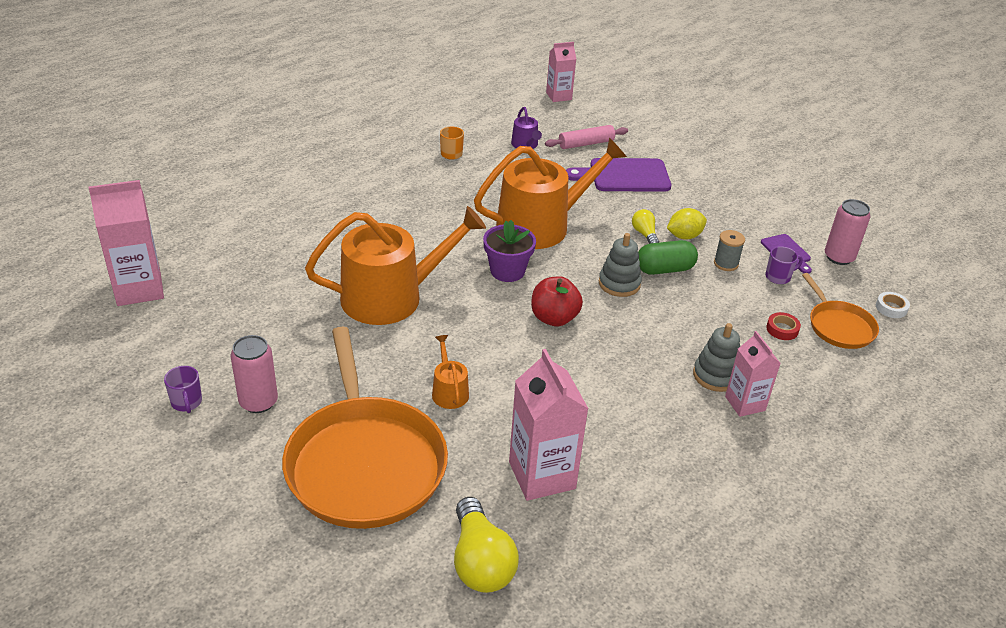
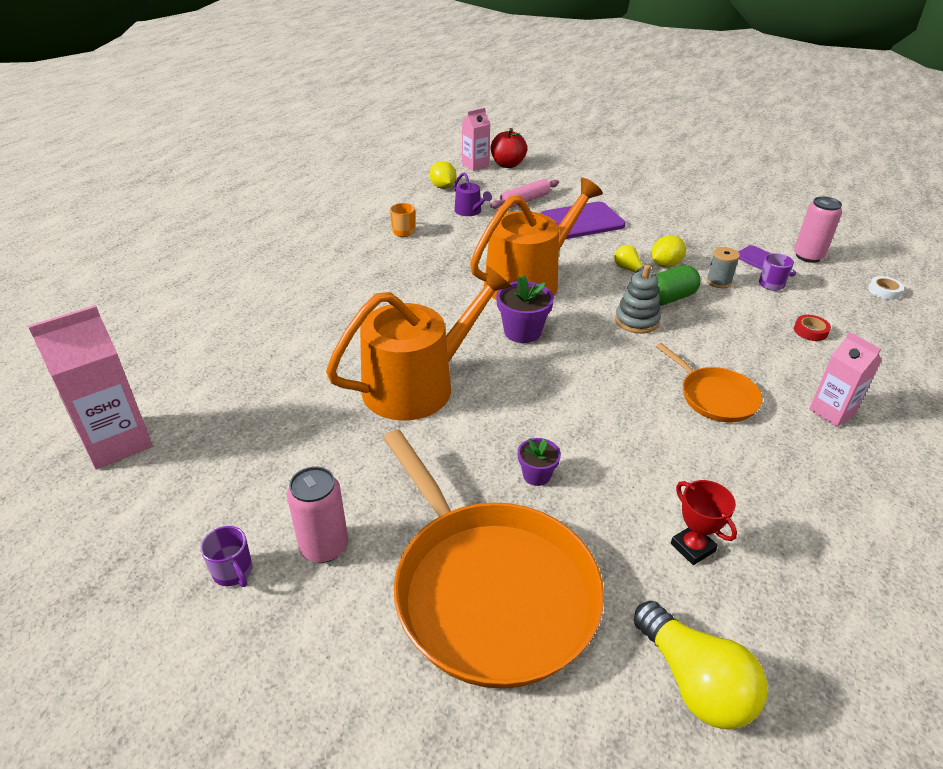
camera: 15 degrees left, 0 degrees up
(449, 391) = (536, 475): orange watering can -> purple flower pot
(513, 114) = (443, 187): none -> yellow lemon
(542, 475) = (692, 547): pink carton -> red trophy
(554, 318) = (597, 369): red apple -> red apple (507, 164)
(716, 375) = (785, 390): grey stacking toy -> none
(839, 326) = (855, 317): orange pan -> orange pan (715, 397)

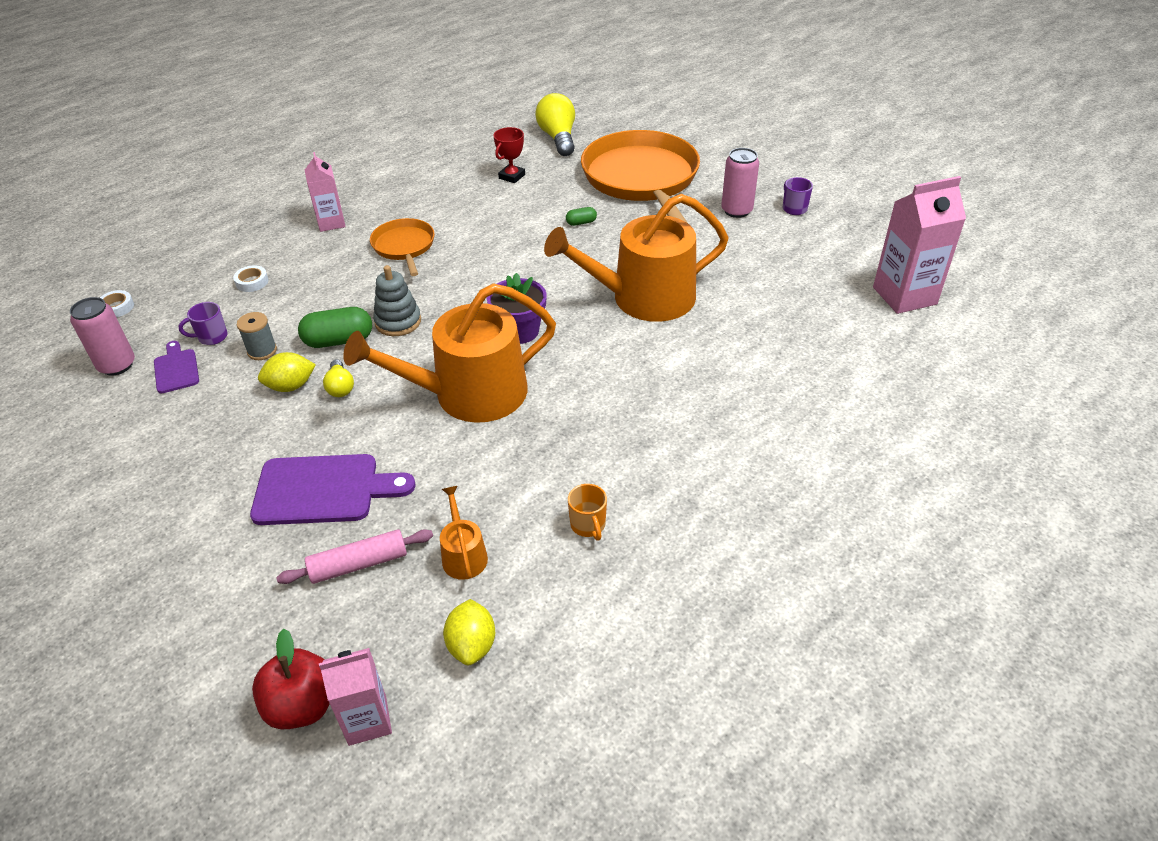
camera: 160 degrees left, 5 degrees up
(470, 211) = (463, 554): purple watering can -> orange watering can
(536, 475) = (581, 222): purple flower pot -> green capsule
(692, 547) = (512, 176): red trophy -> red trophy turned 45 degrees clockwise
(810, 331) = (252, 282): red tape -> white tape

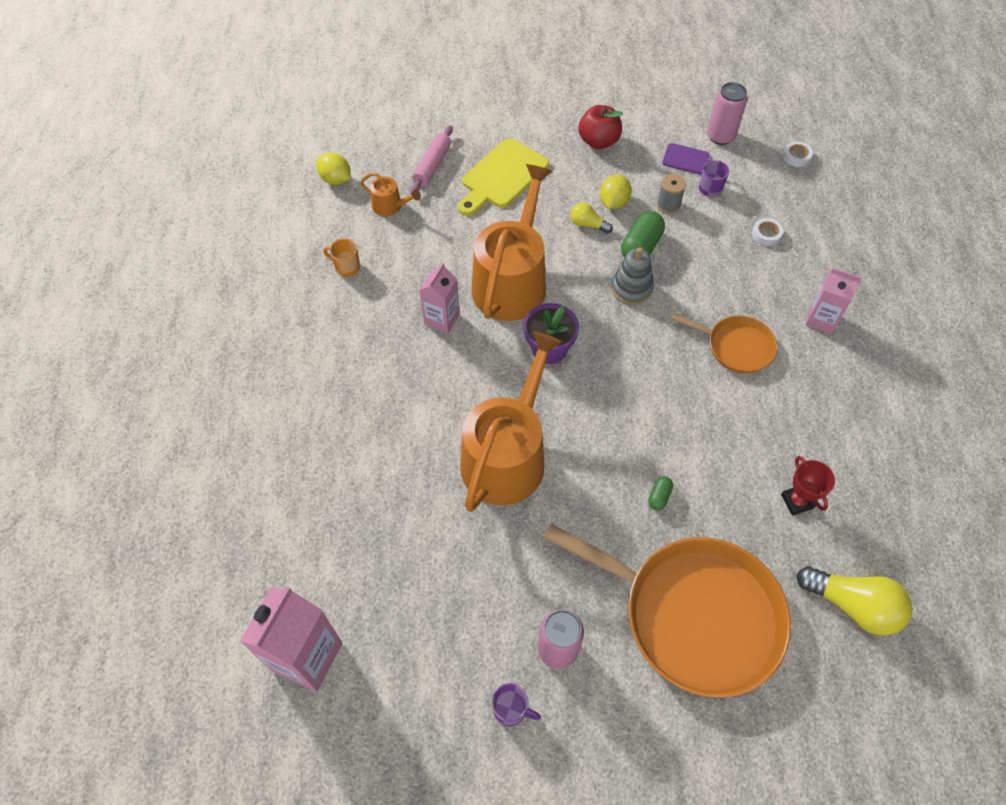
camera: 130 degrees right, 15 degrees up
(302, 705) = (376, 113): red apple -> red apple (598, 141)
(323, 490) = (502, 176): purple cutting board -> yellow cutting board
(367, 720) = (343, 128): pink carton -> pink carton (442, 319)

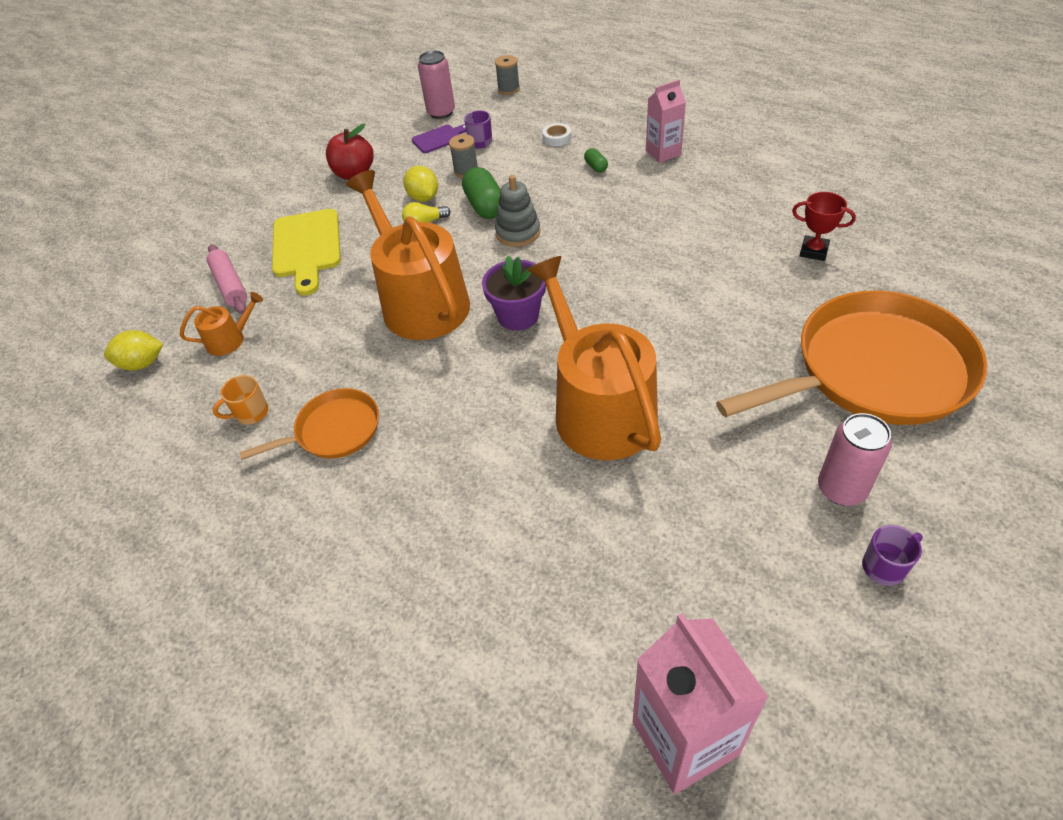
camera: 45 degrees left, 10 degrees down
(442, 319) = (400, 373): pink carton -> none
(659, 497) = (738, 328): green capsule -> green capsule (596, 167)
(736, 346) = (639, 207): orange pan -> orange pan (334, 430)
(796, 157) = (509, 89): white tape -> grey spool
(852, 605) = (933, 272): yellow light bulb -> none

